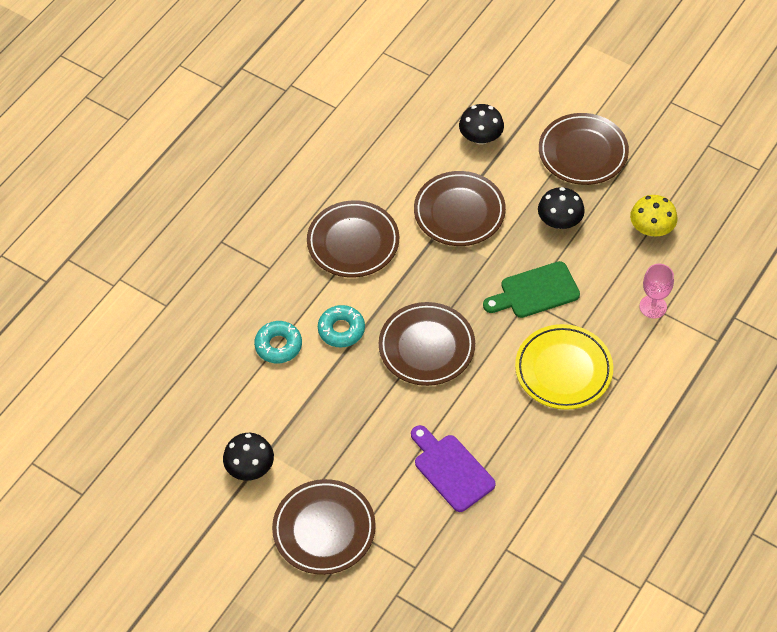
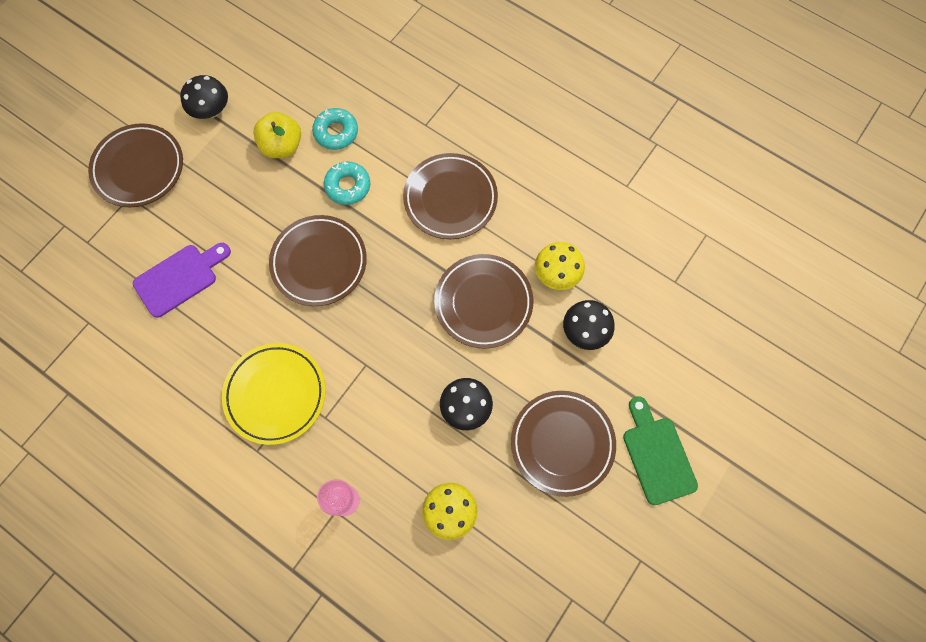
camera: 90 degrees right, 15 degrees up
(295, 393) = (282, 146): none -> yellow apple
(427, 158) = (557, 274): none -> yellow mushroom
(535, 291) = (375, 373): green cutting board -> green cutting board (657, 455)

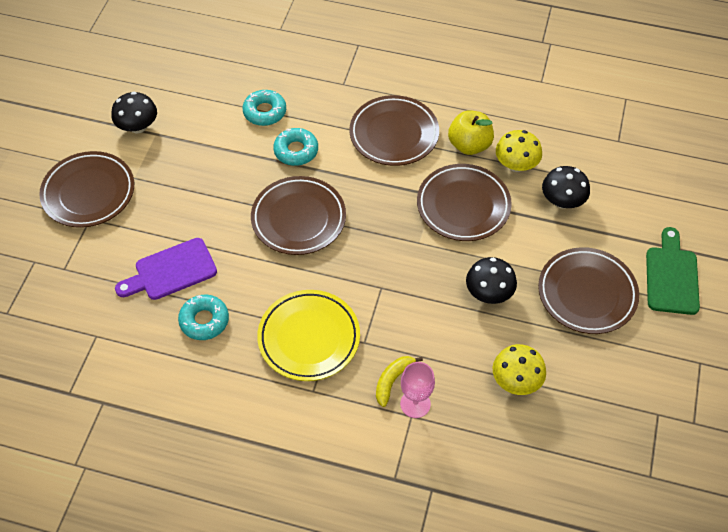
camera: 20 degrees left, 15 degrees down
(180, 278) = (171, 271): purple cutting board -> purple cutting board turned 150 degrees counterclockwise
(189, 341) = (204, 320): none -> turquoise donut
(282, 146) = (219, 136): yellow apple -> yellow apple (469, 145)
(334, 467) = (392, 380): none -> yellow banana
(657, 455) = (671, 276): green cutting board -> green cutting board turned 45 degrees clockwise

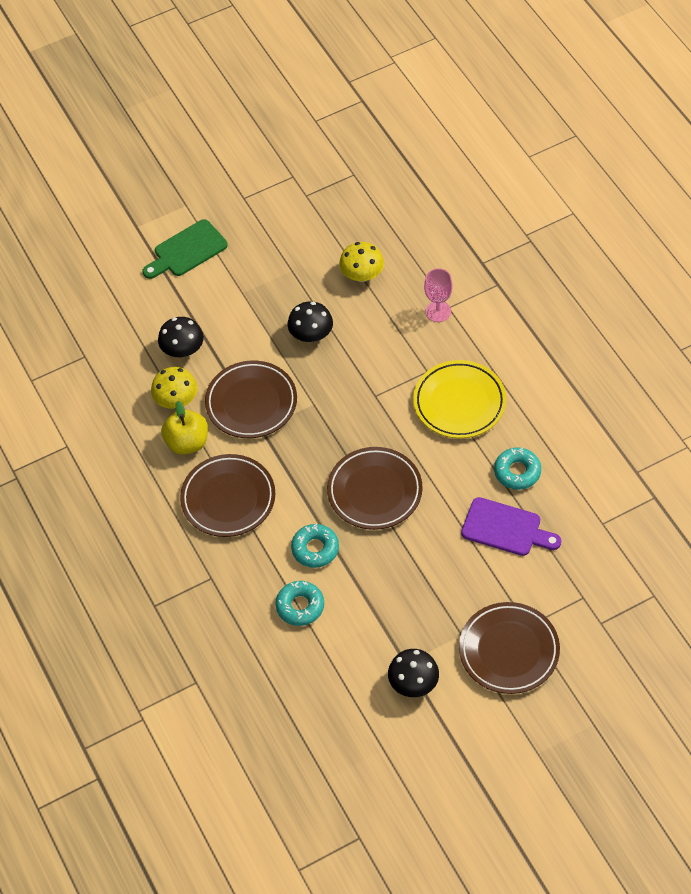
camera: 130 degrees left, 0 degrees up
(392, 380) = (436, 335): yellow banana -> none
(587, 293) = (252, 284): brown plate -> none

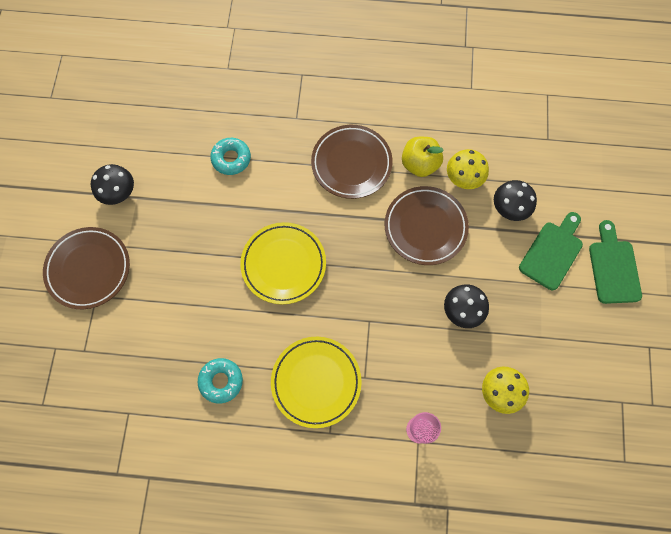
camera: 120 degrees right, 15 degrees up
(204, 298) = (552, 252): none -> green cutting board
(315, 549) = (267, 195): turquoise donut -> none
(374, 491) = (283, 264): brown plate -> yellow plate
(506, 528) = (181, 336): purple cutting board -> none

